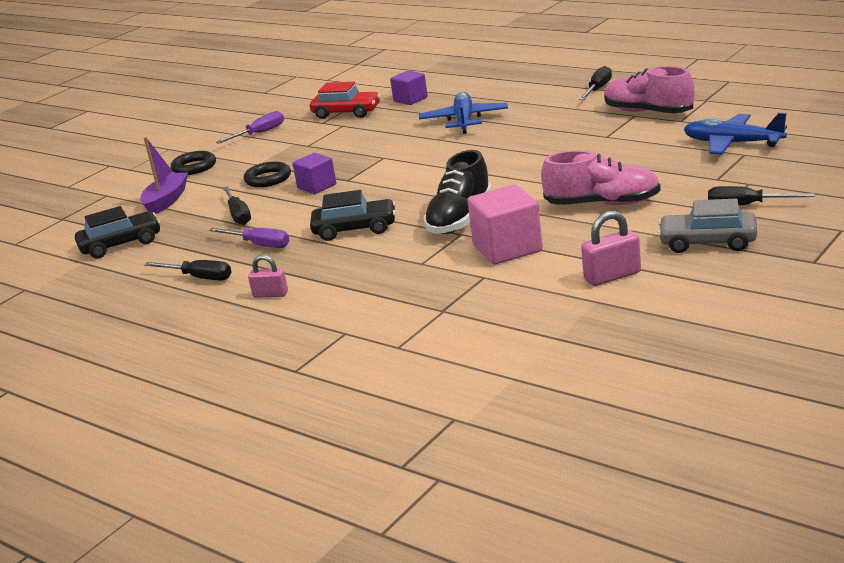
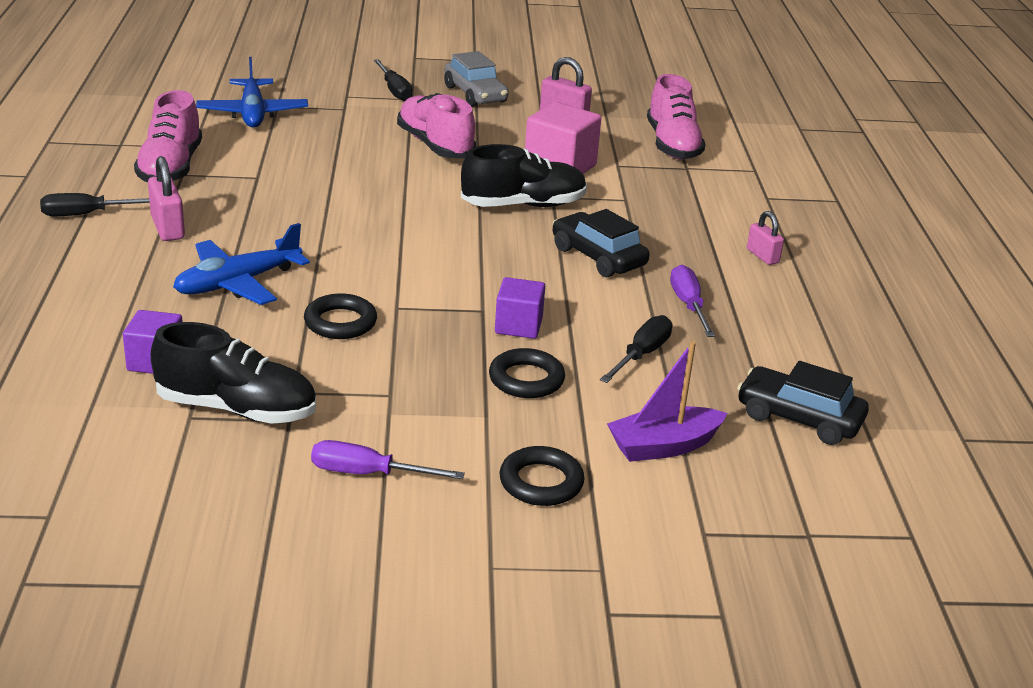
camera: 135 degrees left, 5 degrees up
(199, 278) = (788, 314): black screwdriver -> none
(346, 113) = (237, 409): red car -> black shoe
(388, 141) = (340, 322): none -> black ring
(495, 318) = (672, 145): none -> pink shoe
(555, 108) = (168, 228): none -> pink padlock

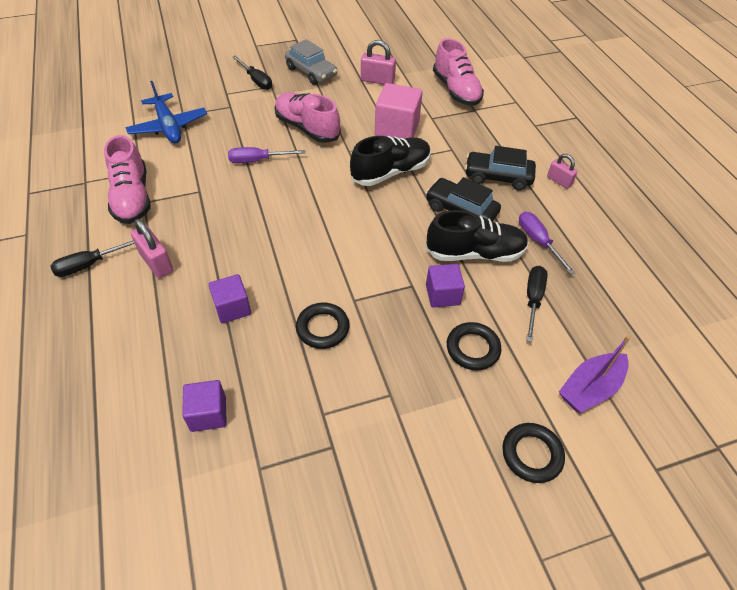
camera: 15 degrees left, 20 degrees up
(237, 409) = (290, 447): black shoe -> black shoe (475, 253)
(238, 283) = (232, 308): blue plane -> purple cube
(368, 474) = (413, 487): purple screwdriver -> purple screwdriver (258, 160)
(799, 418) = (656, 331): black car -> black car (498, 177)

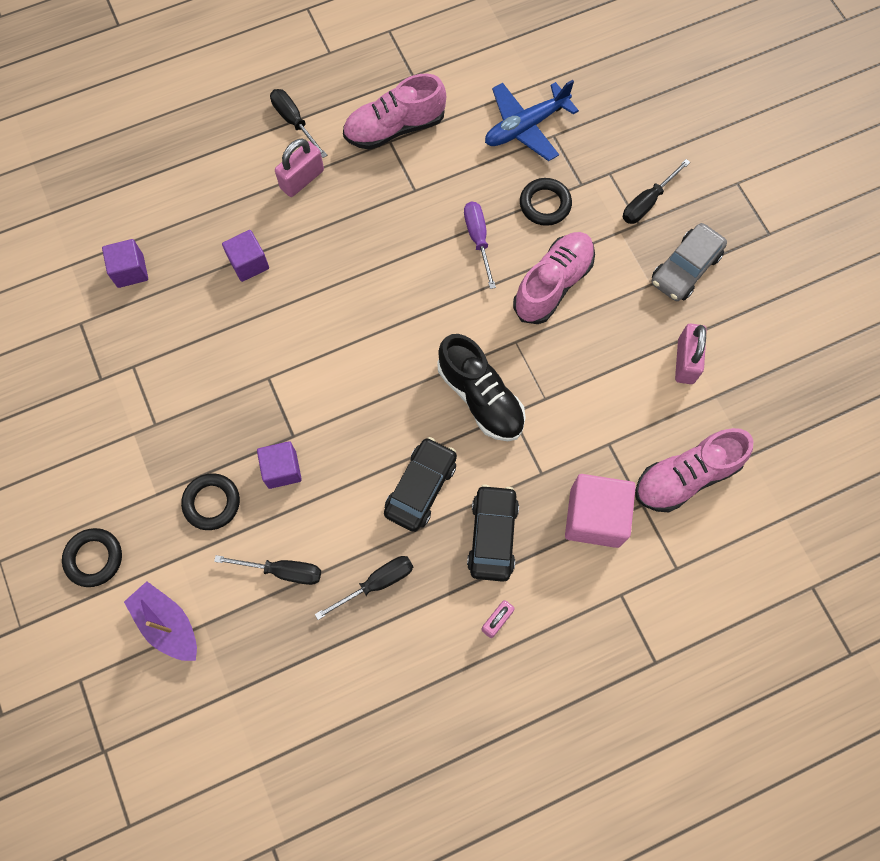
camera: 85 degrees right, 20 degrees up
(322, 328) = (229, 352): black ring -> black ring (545, 204)
(397, 129) = (573, 398): pink cube -> pink cube (594, 517)
(475, 253) = (348, 505): black shoe -> none
(538, 241) = (376, 583): purple screwdriver -> black screwdriver

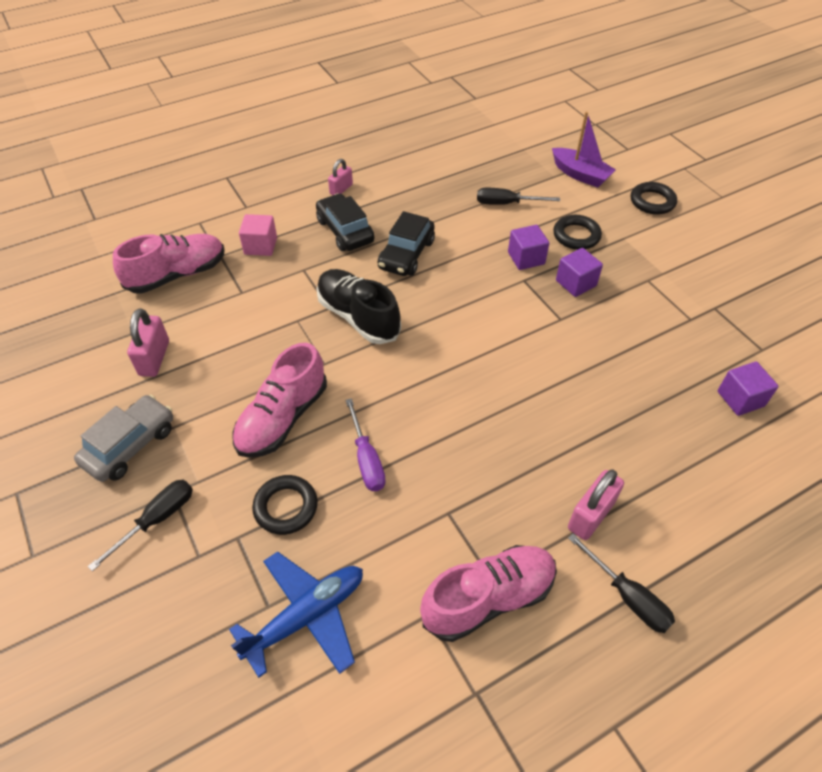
camera: 175 degrees right, 20 degrees down
(249, 263) = (618, 415): purple cube -> purple cube (576, 283)
(376, 583) = (433, 202): black screwdriver -> none
(492, 536) = (345, 231): black car -> black car turned 150 degrees clockwise
(594, 517) = (260, 246): pink cube -> pink cube, size x0.62

